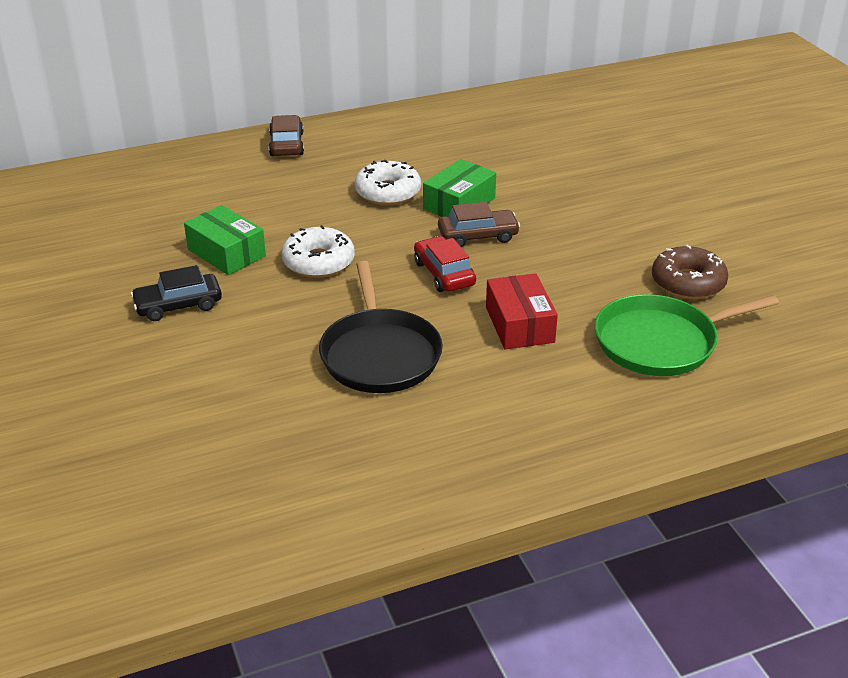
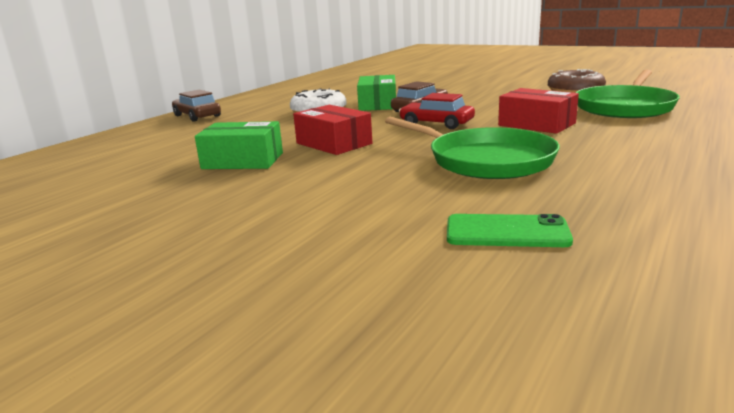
camera: 35 degrees left, 15 degrees down
(178, 305) = (251, 194): black car -> none
(254, 437) = (506, 232): none -> green phone
(318, 262) = (334, 143): white donut -> red box
(380, 354) = (485, 160): black pan -> green pan

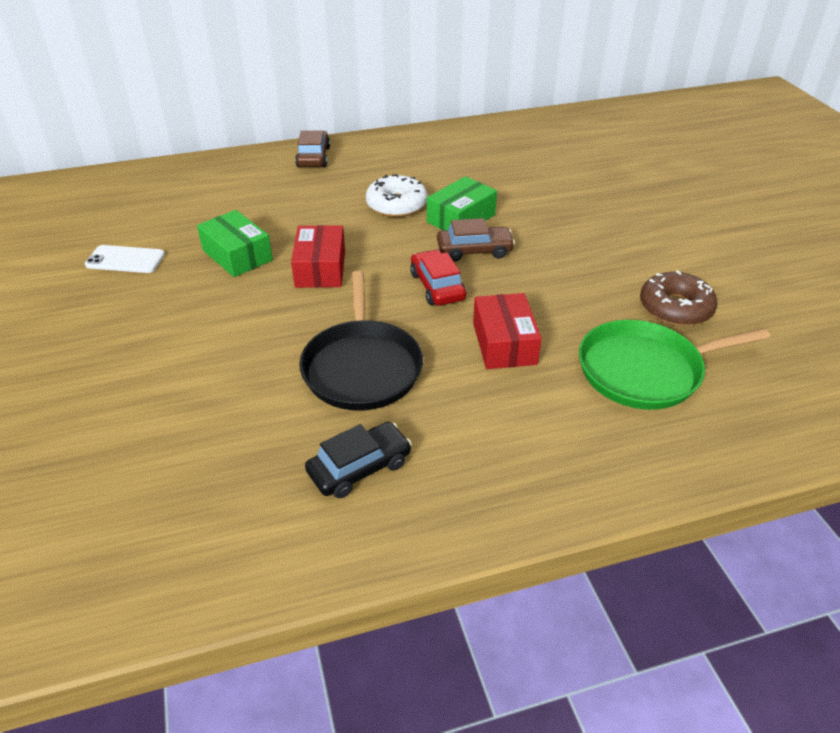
camera: 40 degrees right, 20 degrees up
(121, 198) = (125, 260): none -> white phone
(485, 160) = (362, 367): green pan -> black pan
(506, 232) = (220, 451): green phone -> none
(616, 189) = (359, 467): none -> black car

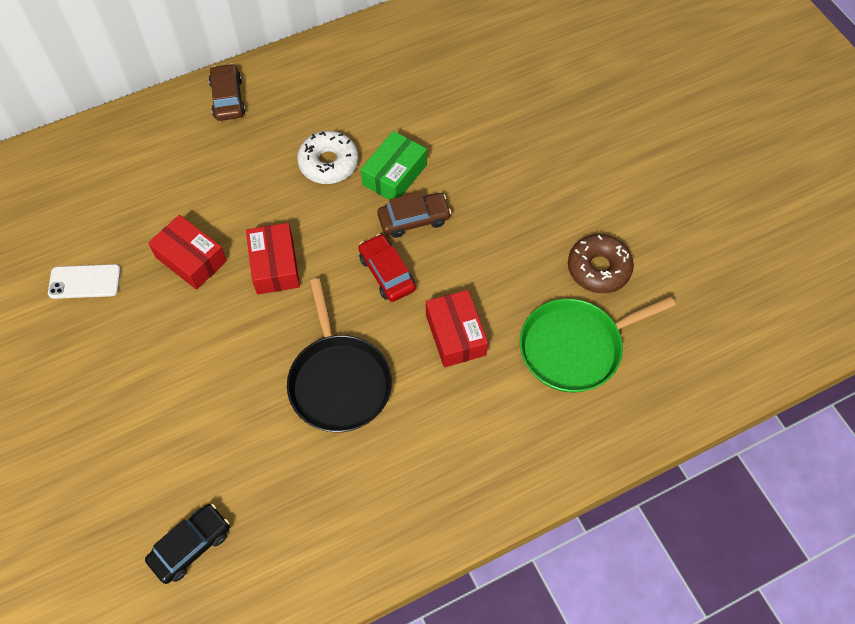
camera: 10 degrees left, 20 degrees up
(237, 255) = (191, 259): green box -> red box
(359, 467) = (359, 487): black car -> black car (191, 546)

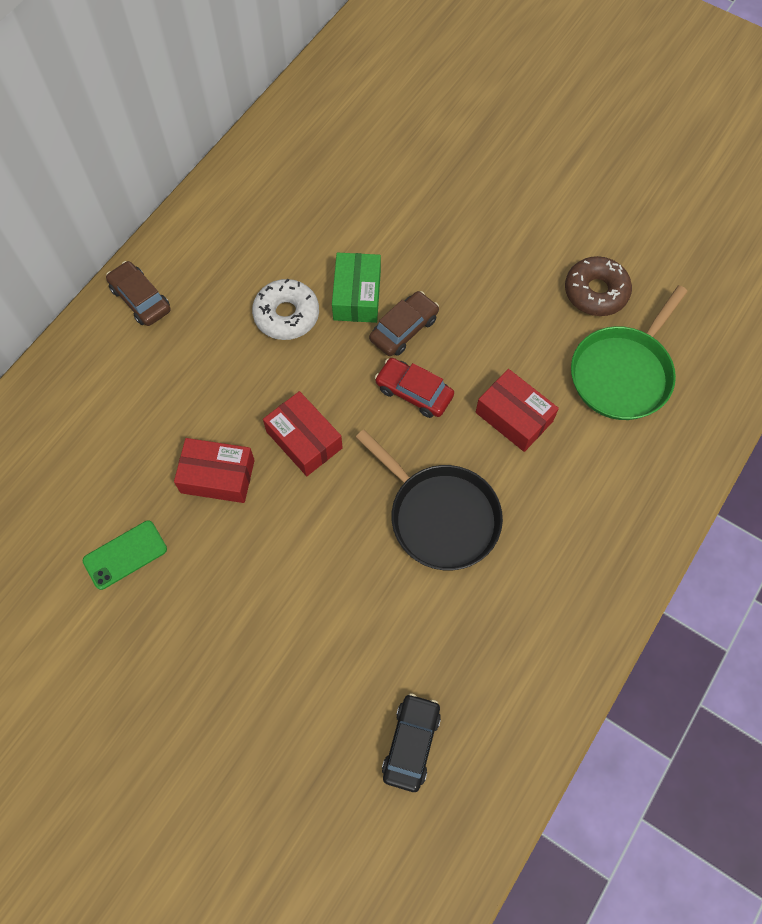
camera: 30 degrees left, 5 degrees up
(85, 281) = (125, 555): white phone -> green phone

